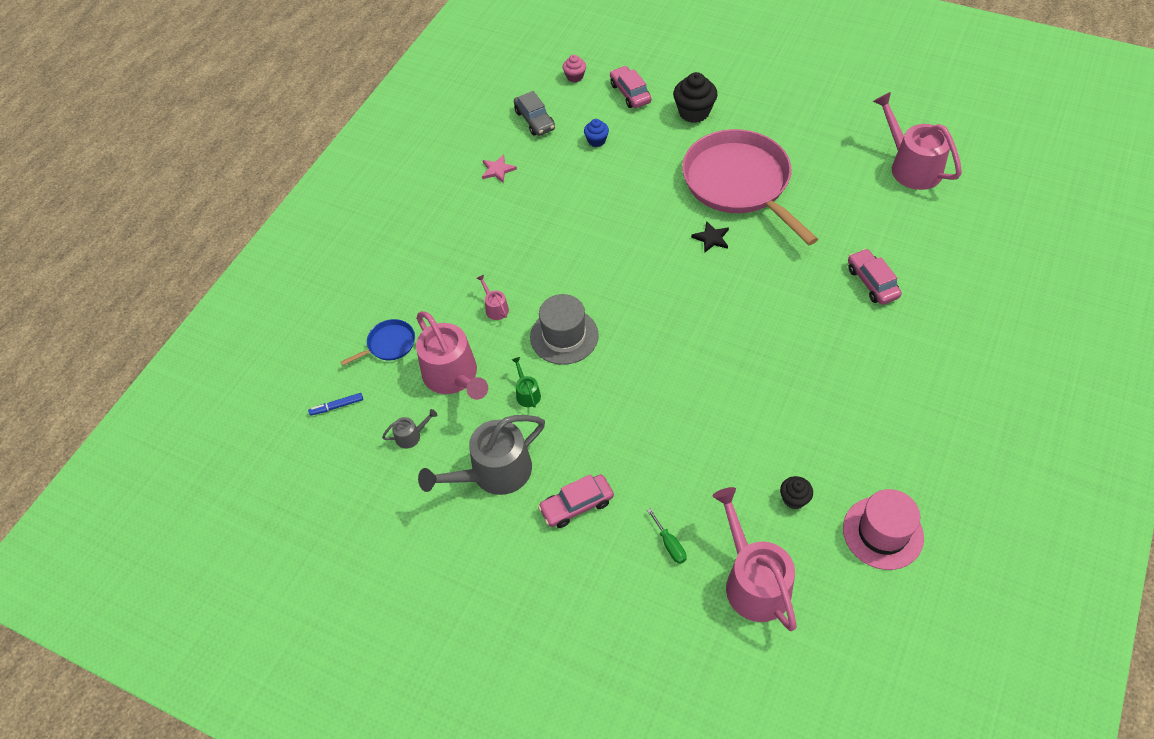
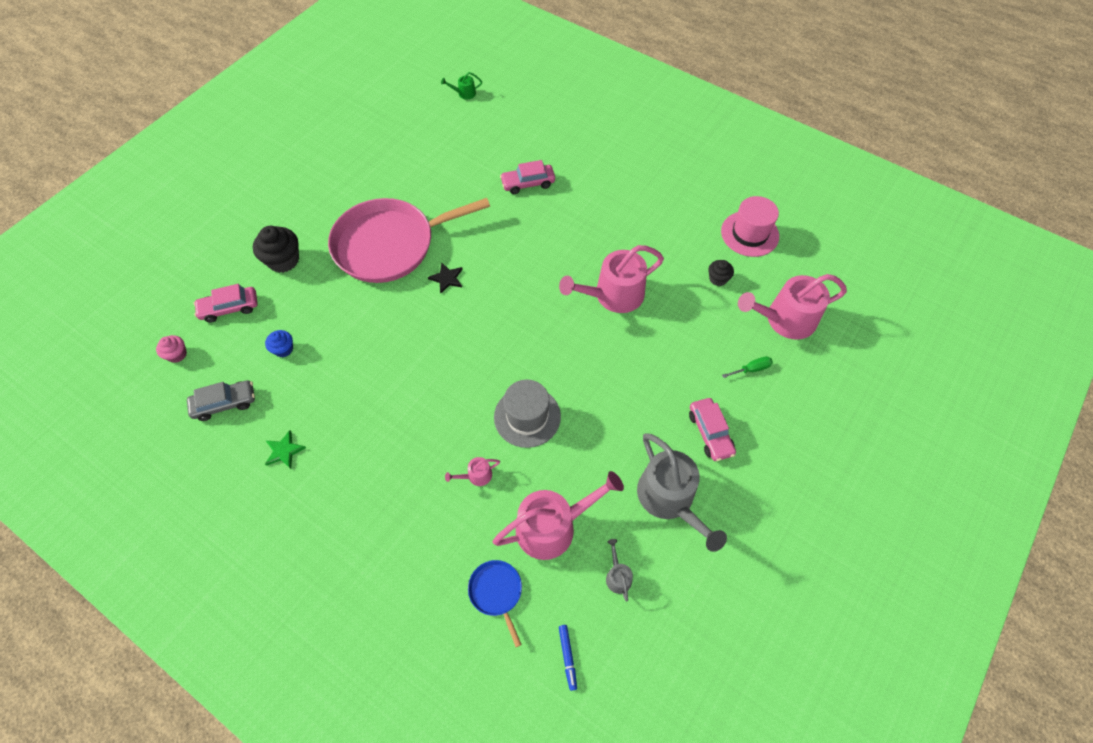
camera: 85 degrees left, 5 degrees up
(497, 170) = (284, 451): pink star -> green star
(527, 393) = (586, 458): green watering can -> green watering can (464, 93)
(911, 167) = (417, 129): pink watering can -> pink watering can (614, 295)

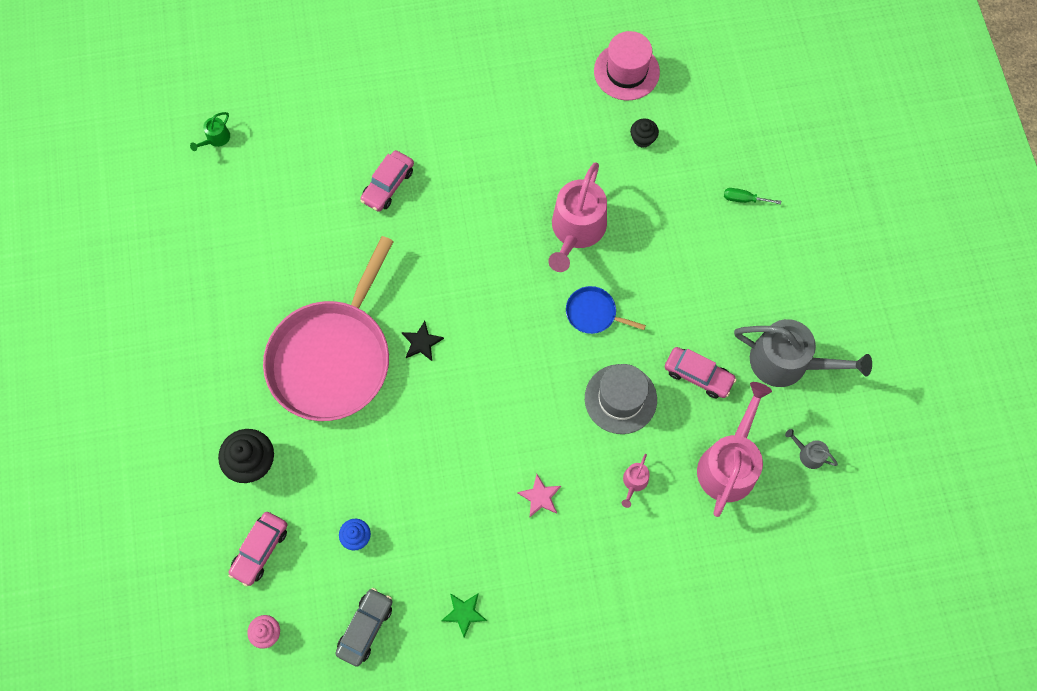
camera: 45 degrees left, 10 degrees up
(409, 427) = (540, 497): none -> pink star
(496, 592) = (741, 549): blue pan -> blue pan (593, 313)
(567, 657) = (833, 542): blue marker -> none
(710, 433) = (764, 282): pink car -> pink car (698, 375)
(751, 369) = (743, 199): green screwdriver -> green screwdriver turned 105 degrees counterclockwise
(785, 319) = (727, 131): pink watering can -> none

